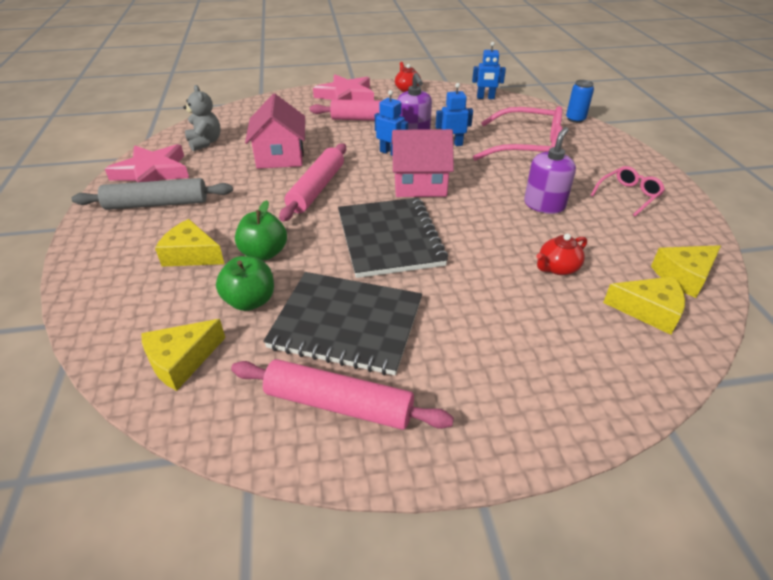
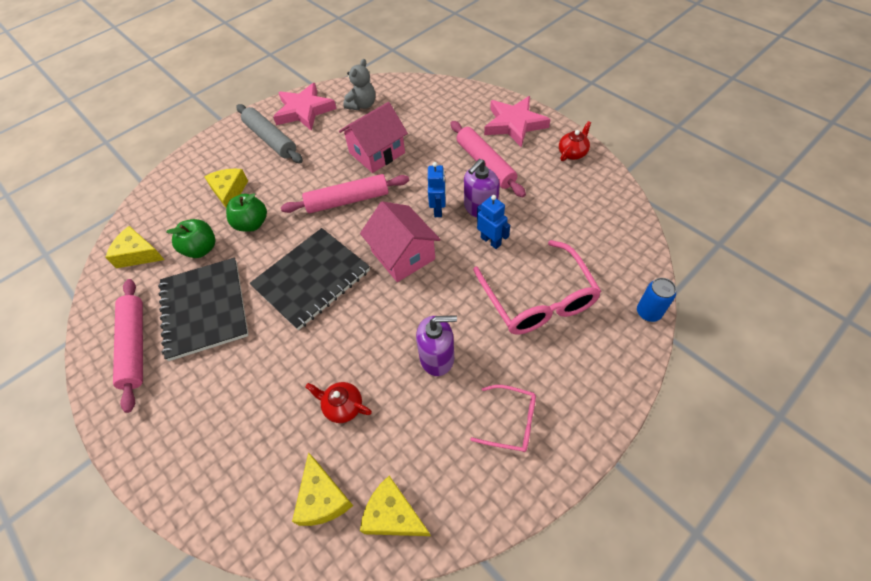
camera: 60 degrees right, 15 degrees up
(485, 98) = (619, 216): blue robot -> none

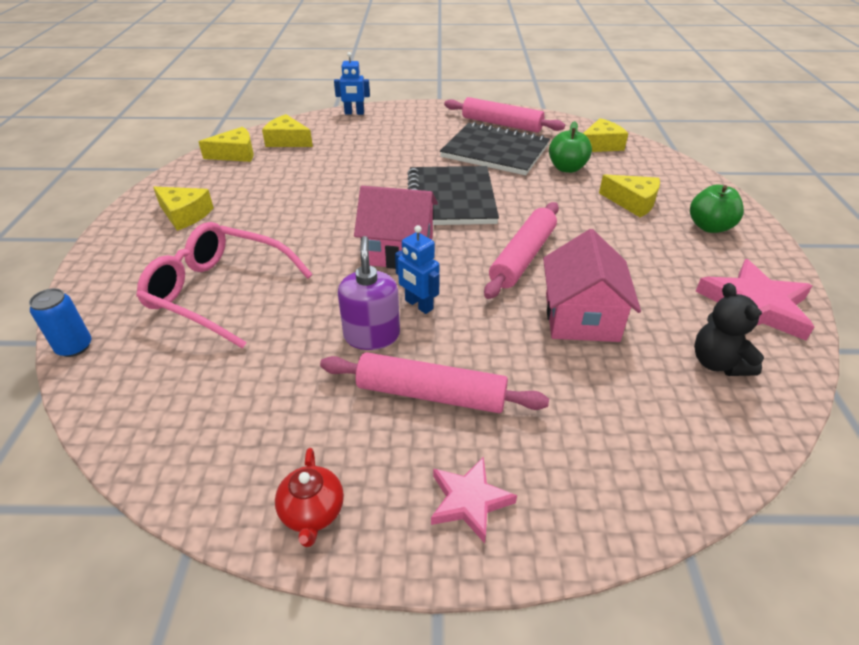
camera: 130 degrees right, 15 degrees down
(252, 224) = (566, 197): green apple -> green apple (709, 227)
(271, 139) = (708, 257): grey rolling pin -> none
(343, 406) = (323, 166): red teapot -> none
(362, 105) = (718, 363): grey teddy bear -> black teddy bear
(437, 357) = (281, 214): purple soap dispenser -> none
(491, 241) = (321, 311): blue robot -> blue robot (354, 113)
(510, 422) = (185, 215): pink glasses -> yellow cheese
(514, 124) = (469, 501): pink star -> pink star, size x0.59

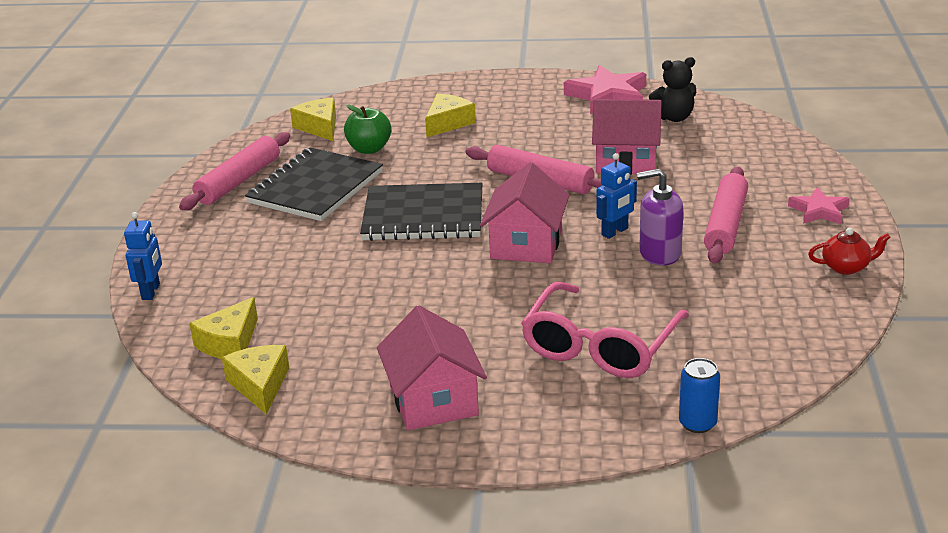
camera: 85 degrees left, 10 degrees down
(185, 215) = (433, 400): yellow cheese -> pink house
(709, 227) = (495, 96): green apple -> none

